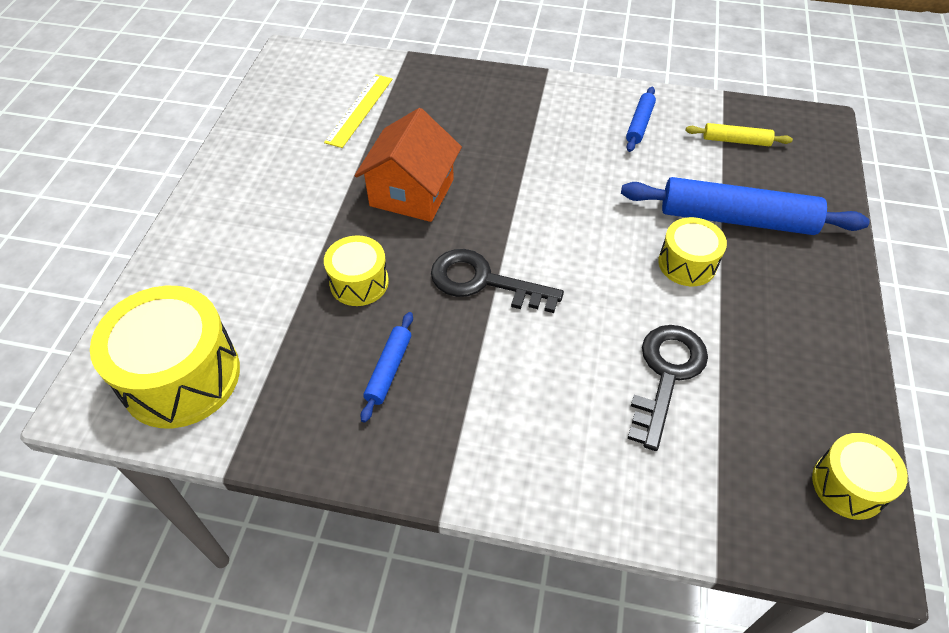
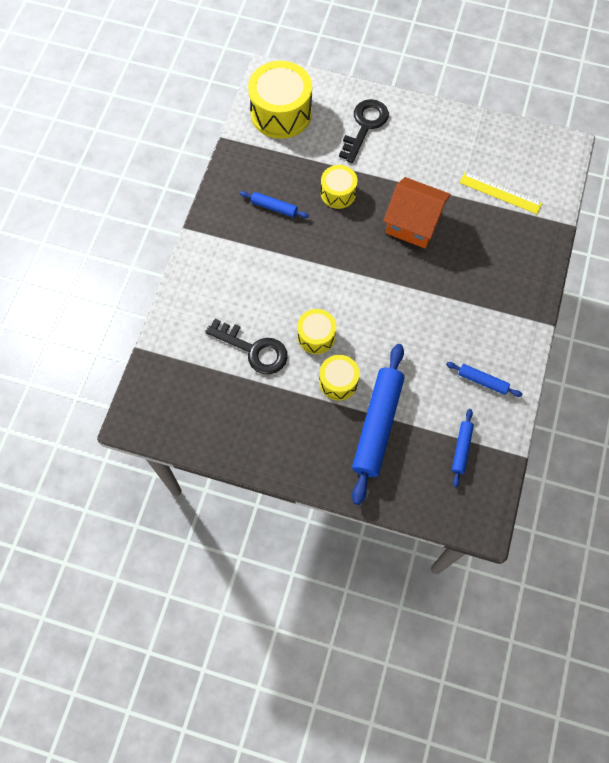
camera: 95 degrees right, 15 degrees up
(484, 282) = (333, 259): black key -> black key (365, 126)
(736, 141) = (461, 449): yellow rolling pin -> blue rolling pin
(848, 485) = (172, 428): yellow drum -> yellow drum (316, 336)

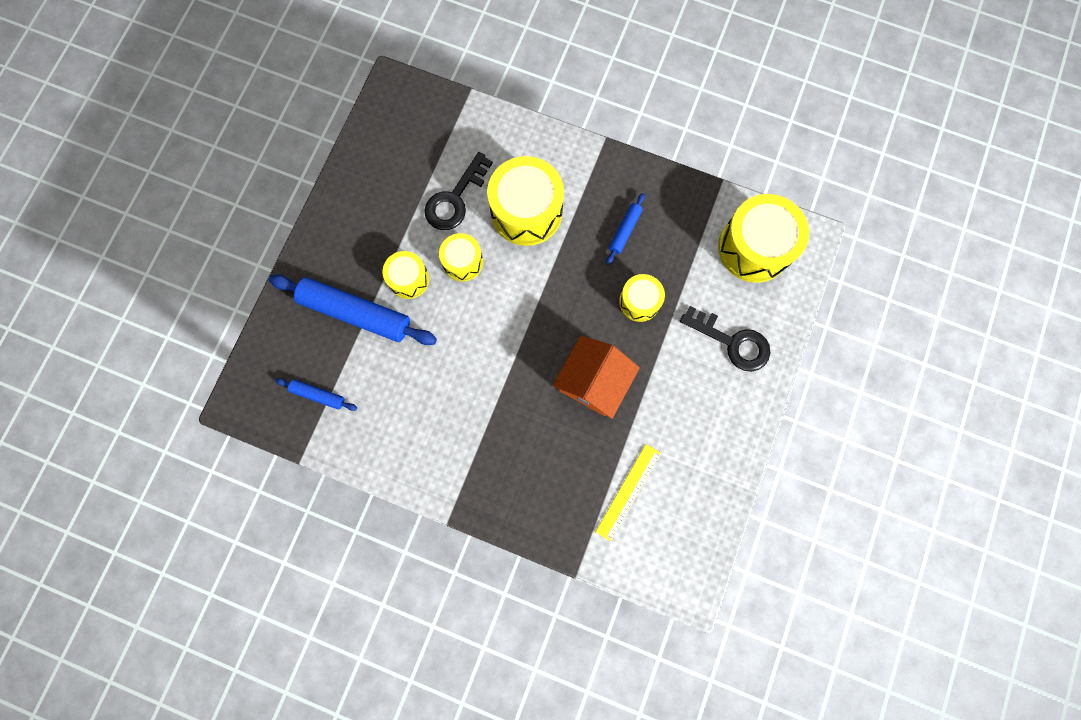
camera: 95 degrees right, 10 degrees up
(262, 287) = (526, 211): none -> yellow drum
(482, 381) = (390, 429): blue rolling pin -> none

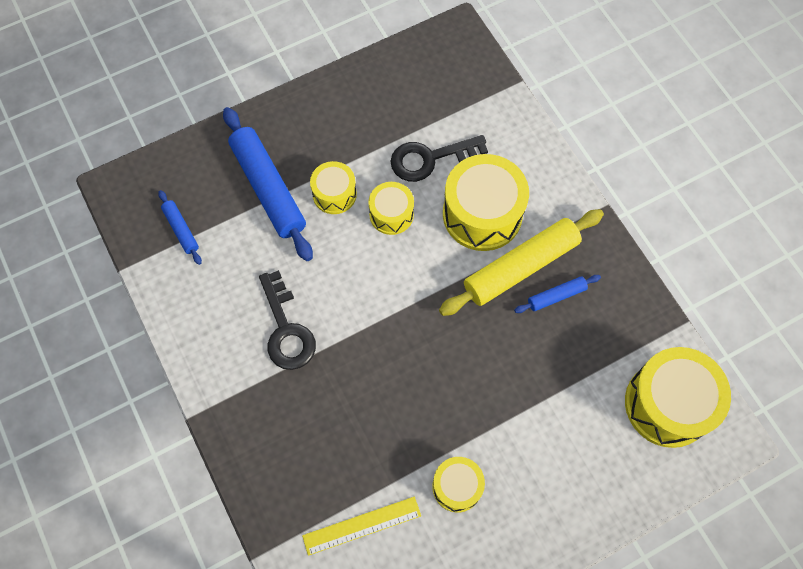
camera: 40 degrees right, 10 degrees down
(584, 229) = (520, 267): none -> yellow rolling pin
(593, 382) = (415, 403): orange house -> none
(639, 301) = (517, 367): yellow drum -> yellow drum (457, 487)
(732, 342) = (573, 472): black key -> black key (286, 329)

